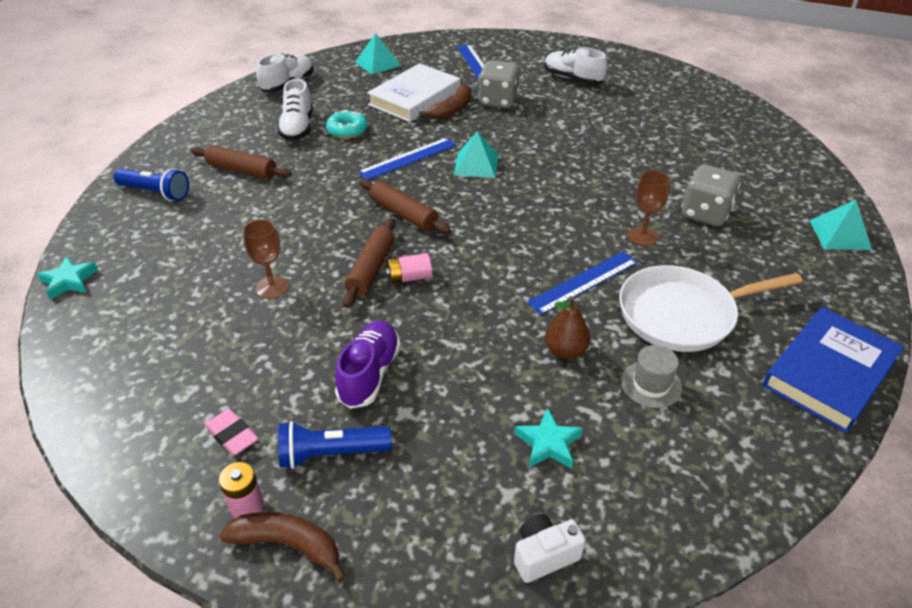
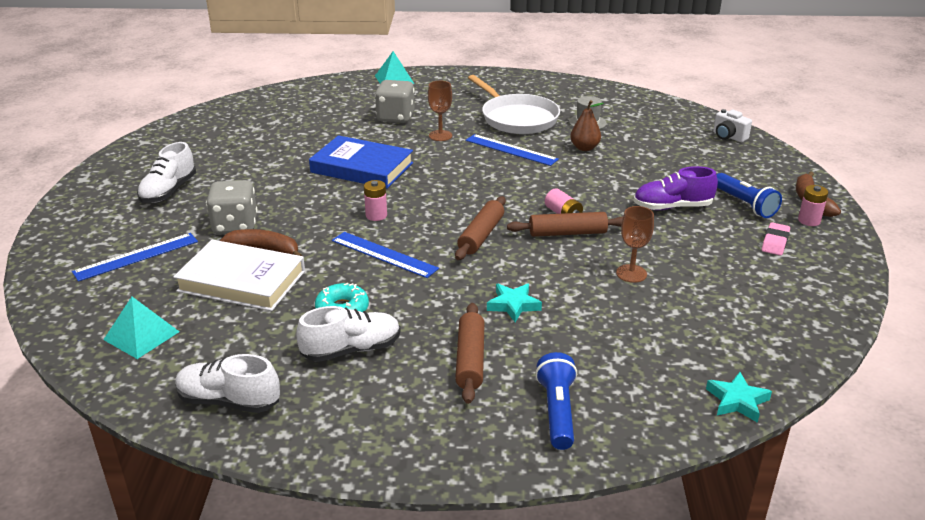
camera: 110 degrees left, 10 degrees down
(476, 165) = (376, 215): turquoise pyramid -> pink battery
(548, 443) = (661, 144): turquoise star -> turquoise star (513, 305)
(829, 373) = (532, 82): blue book -> blue book (362, 168)

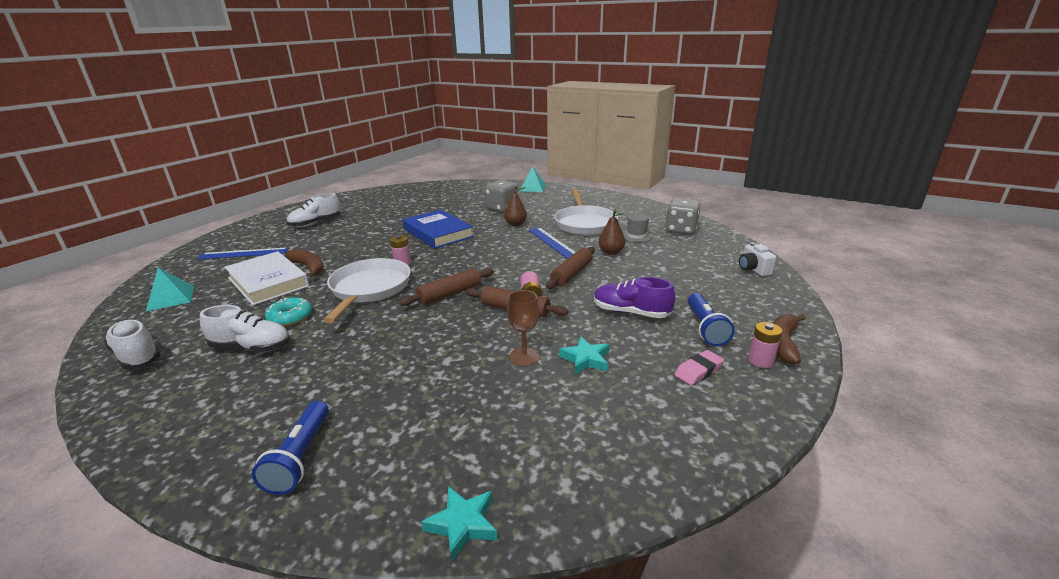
camera: 30 degrees right, 5 degrees down
(235, 226) = (317, 249): grey dice -> grey dice (681, 230)
(384, 254) = (369, 289): blue ruler -> white pan
(440, 135) = (515, 224): brown goblet -> brown pear
(470, 360) = (308, 384): brown rolling pin -> brown rolling pin (571, 274)
(513, 305) = (398, 352): turquoise star -> turquoise star (586, 359)
(557, 411) = (300, 457): blue flashlight -> blue flashlight turned 150 degrees clockwise

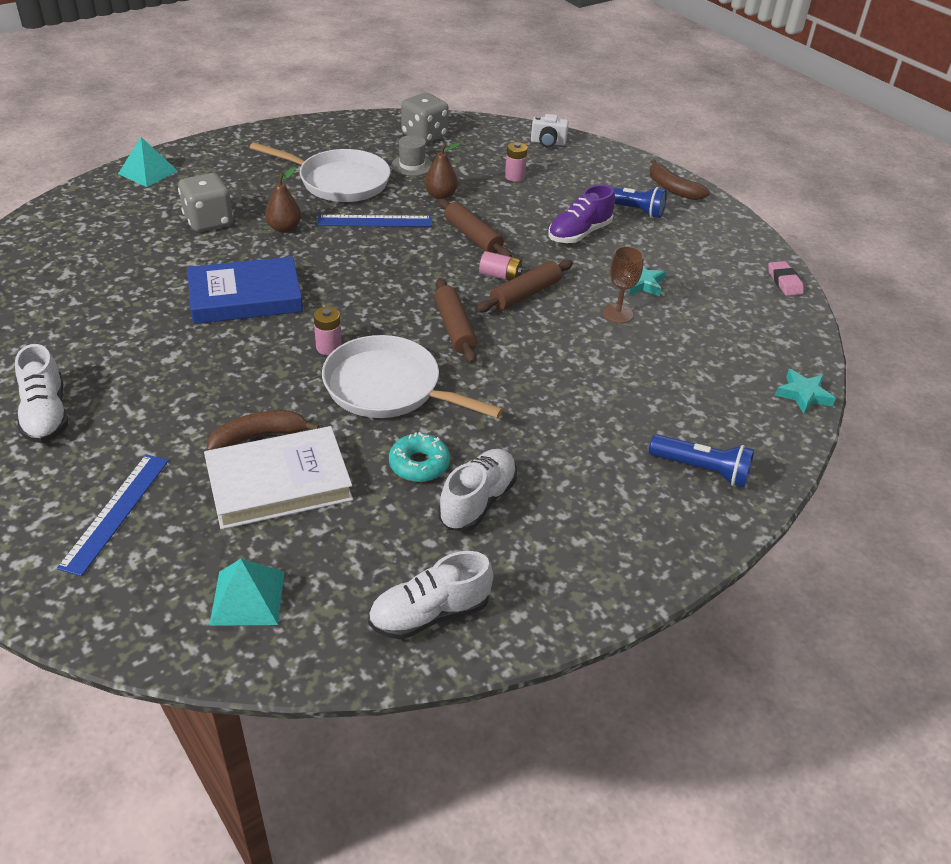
camera: 70 degrees left, 15 degrees up
(698, 371) = (687, 239): pink eraser -> pink eraser (784, 282)
(760, 361) = (689, 208): pink battery -> pink battery (514, 176)

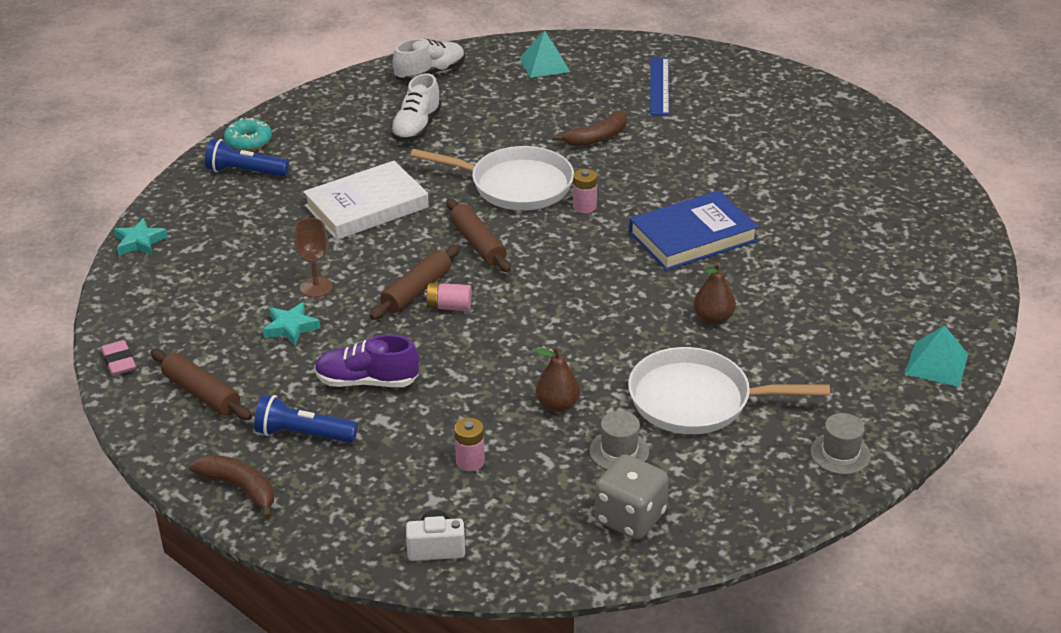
camera: 170 degrees right, 5 degrees down
(46, 414) = (764, 125): white shoe -> none
(208, 221) = (801, 310): grey dice -> none
(269, 141) = (840, 453): none -> grey hat
(279, 483) = (563, 115): white book -> white book (366, 207)
(375, 221) = (618, 349): blue ruler -> none
(419, 464) = (467, 141): turquoise donut -> turquoise donut (248, 141)
(473, 237) = (495, 350): brown rolling pin -> brown rolling pin (201, 393)
(579, 233) = (367, 381): purple shoe -> purple shoe turned 120 degrees counterclockwise

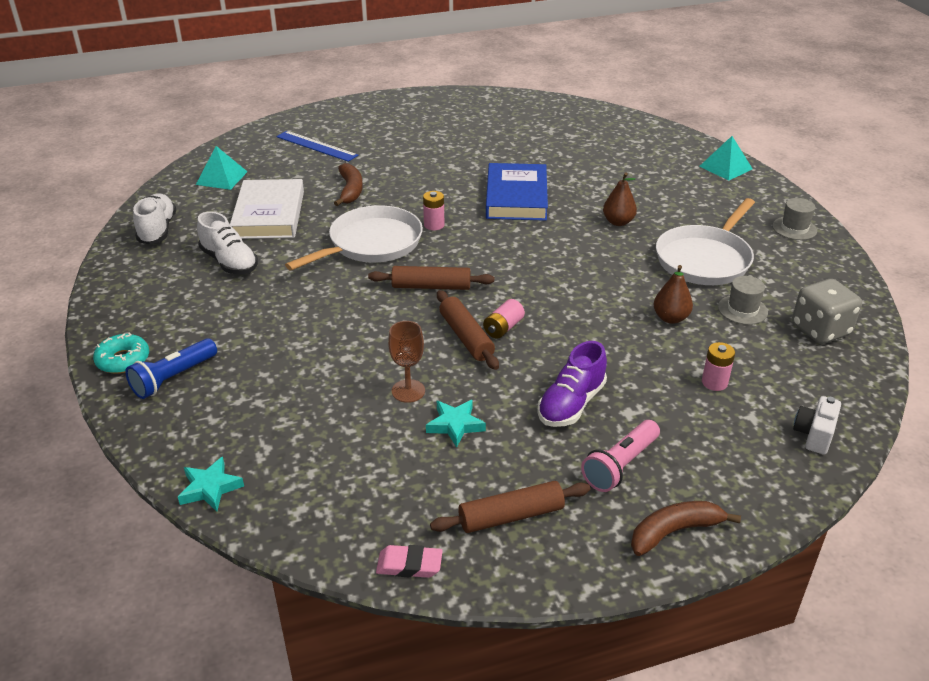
camera: 60 degrees left, 0 degrees up
(303, 434) = (620, 465): blue flashlight -> pink flashlight
(366, 207) = (316, 325): white book -> white book (269, 214)

